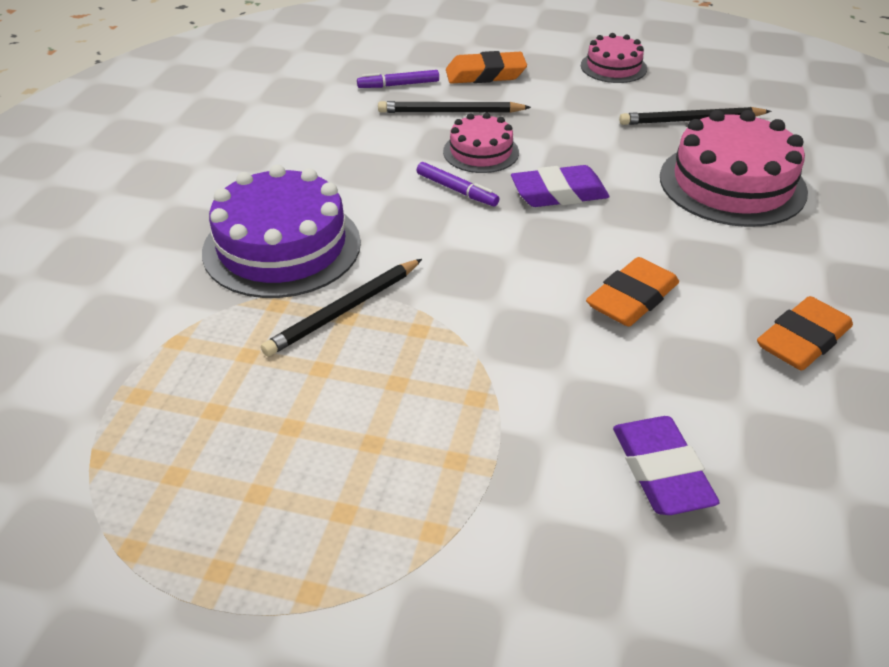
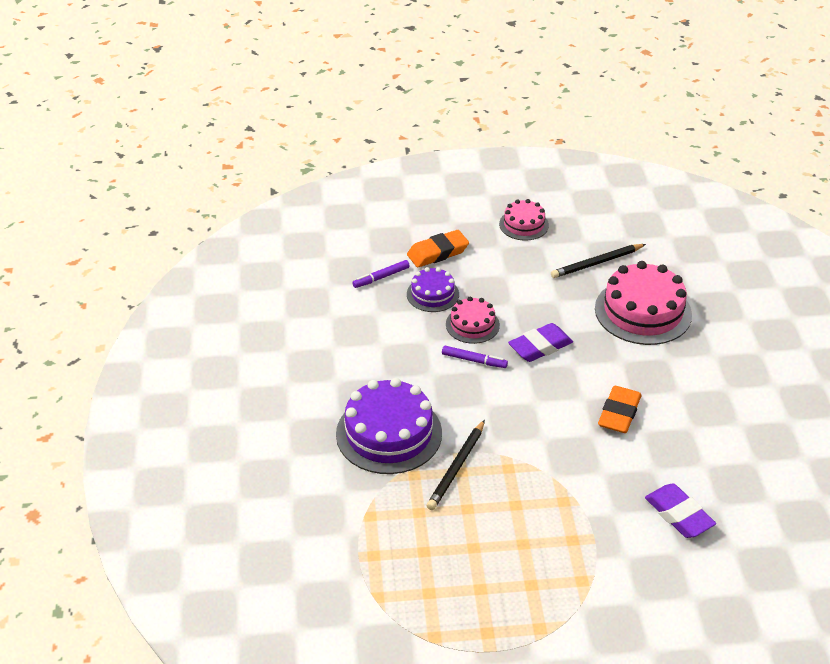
camera: 20 degrees left, 0 degrees up
(450, 112) = (432, 294): black pencil -> purple cake
(802, 340) = (722, 415): orange eraser -> none

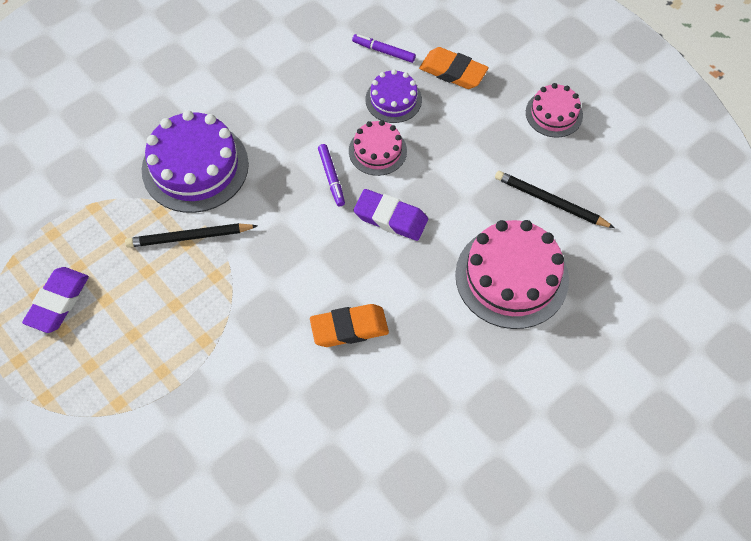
camera: 55 degrees right, 20 degrees up
(678, 515) = (250, 444): purple eraser -> purple eraser (58, 302)

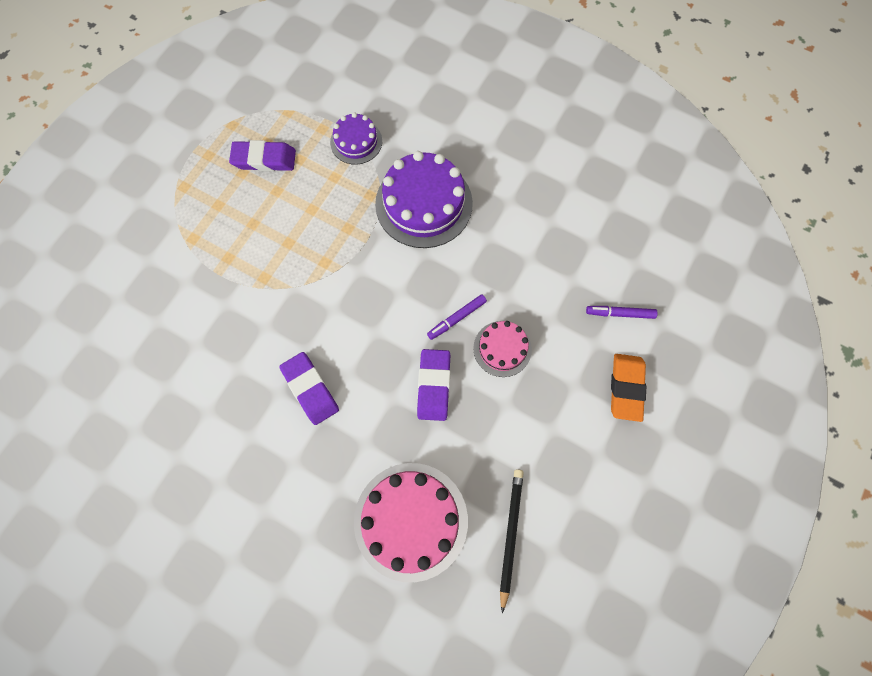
camera: 70 degrees right, 10 degrees up
(189, 237) = (354, 228): black pencil -> none
(349, 328) = (310, 389): orange eraser -> purple eraser
(383, 51) = (620, 313): purple marker -> purple marker turned 90 degrees counterclockwise
(393, 99) = (567, 342): purple cake -> purple cake (356, 141)
(554, 113) = (620, 508): pink cake -> none

